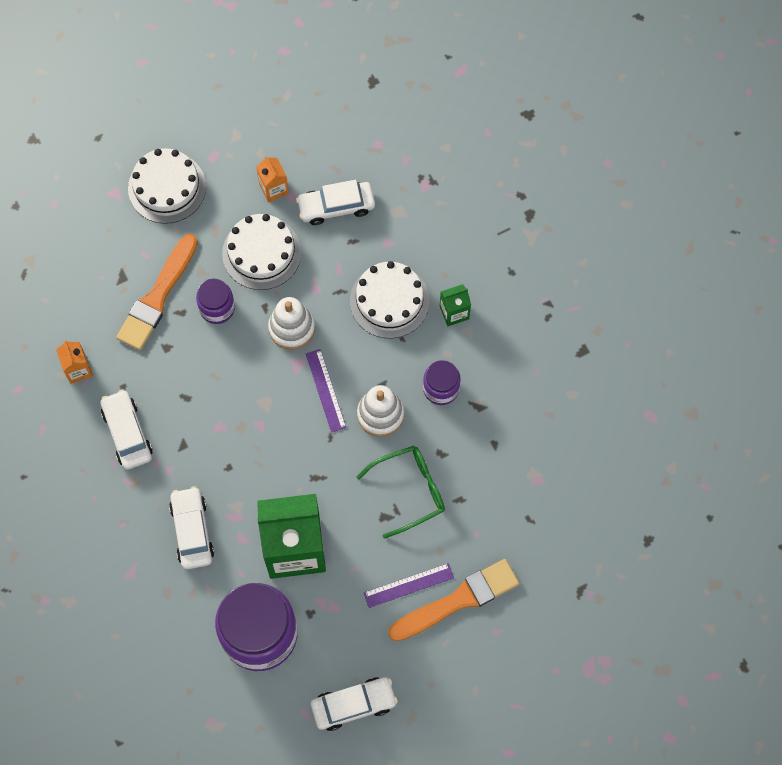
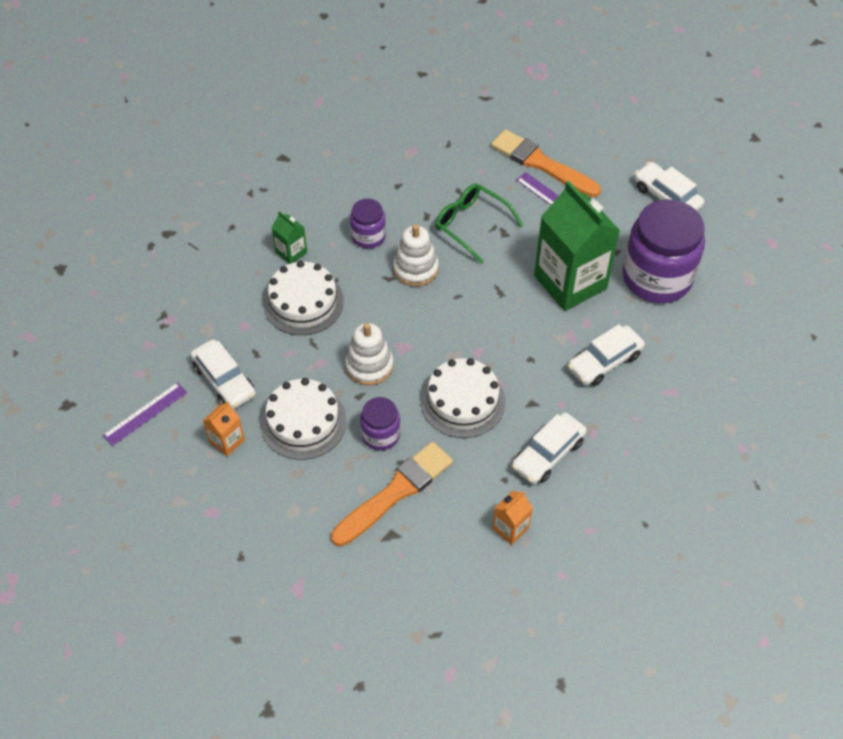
camera: 115 degrees left, 15 degrees down
(157, 297) = (395, 492): orange brush -> orange brush turned 45 degrees counterclockwise
(167, 187) = (268, 540): white cake -> white cake (462, 401)
(325, 390) = (416, 316): purple ruler -> purple ruler (145, 414)

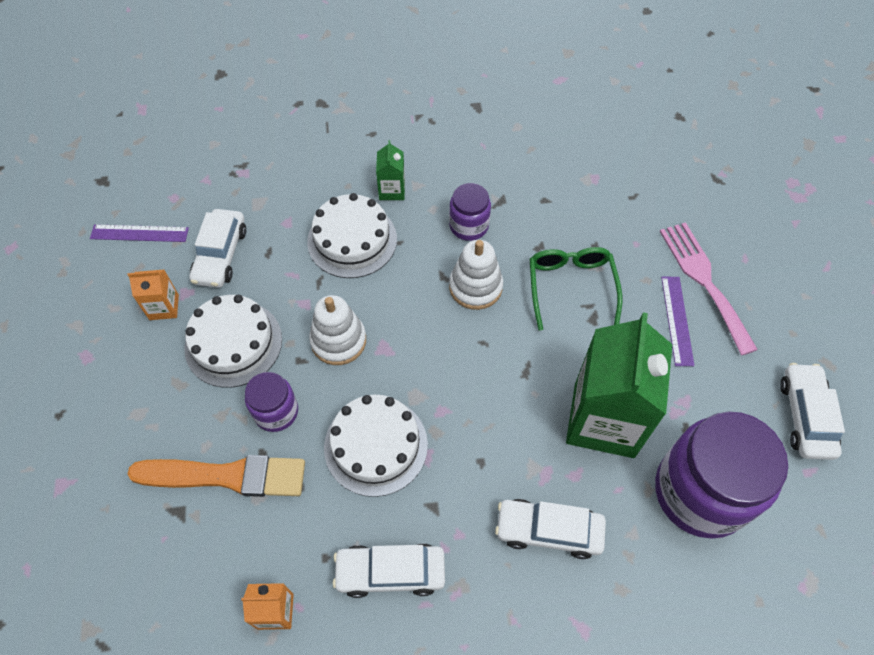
camera: 45 degrees right, 5 degrees up
(541, 164) = (704, 281): orange brush -> pink fork

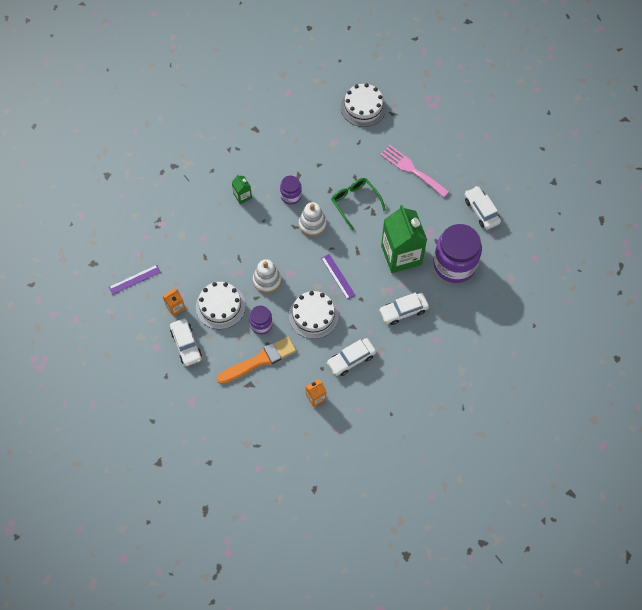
camera: 30 degrees left, 5 degrees up
(220, 255) = (183, 269): white car -> white car (186, 345)
(352, 240) = (240, 230): white cake -> white cake (363, 107)
(677, 320) = (409, 194): purple ruler -> purple ruler (338, 276)

